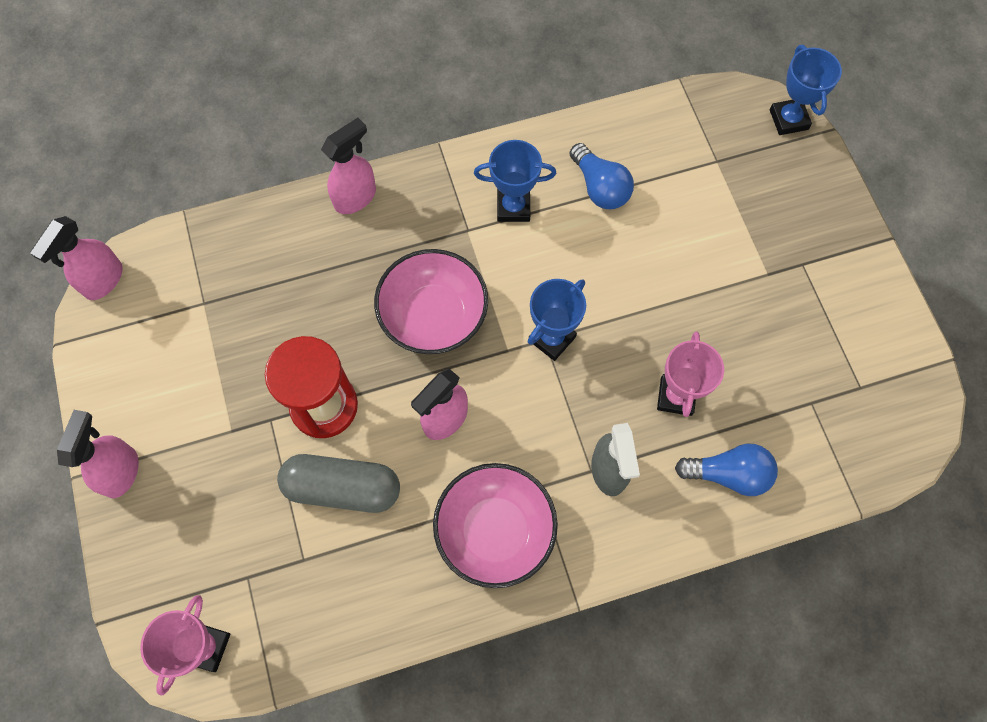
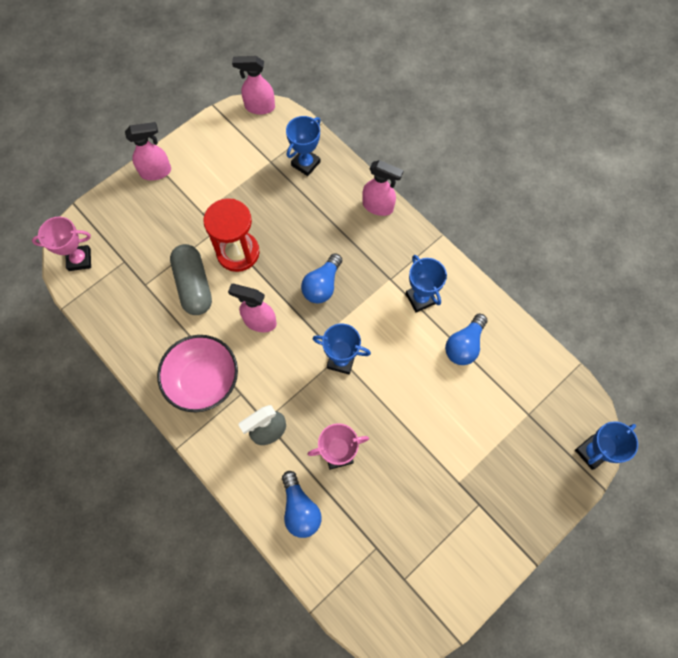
camera: 65 degrees right, 0 degrees up
(236, 258) = (305, 163): none -> blue trophy
(433, 316) = (322, 285): pink bowl -> blue light bulb

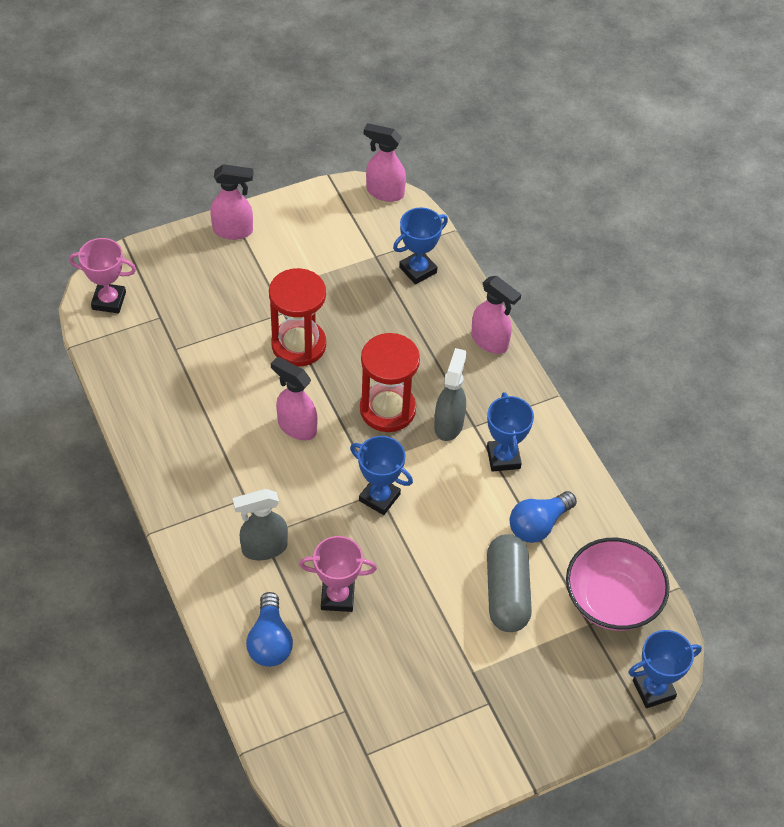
camera: 15 degrees right, 15 degrees down
(194, 285) = (232, 366): grey capsule -> grey capsule (507, 592)
(203, 380) = (206, 470): pink bowl -> pink bowl (612, 600)
(322, 285) = (387, 409): blue light bulb -> red hourglass
(371, 283) = (449, 424): none -> grey spray bottle

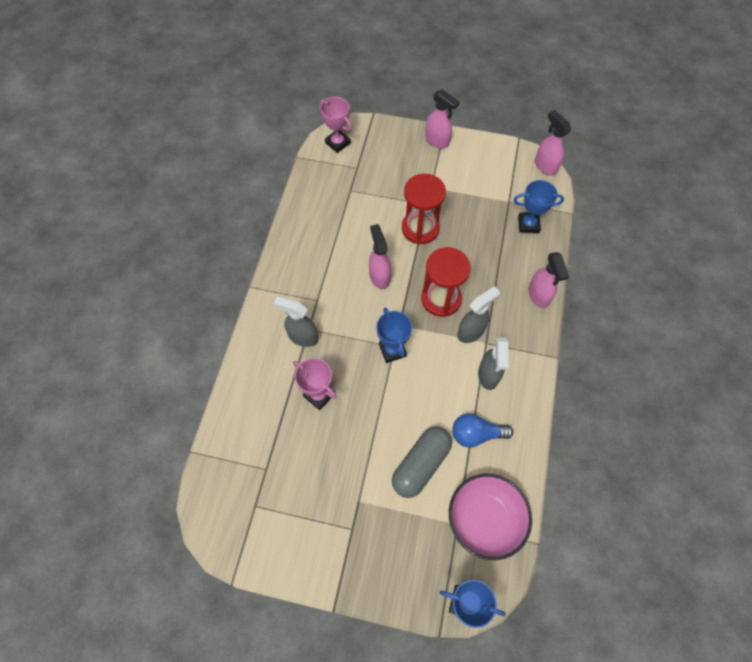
camera: 40 degrees right, 10 degrees up
(270, 641) = (260, 395): blue light bulb -> none
(503, 458) = (488, 375): blue trophy -> grey spray bottle

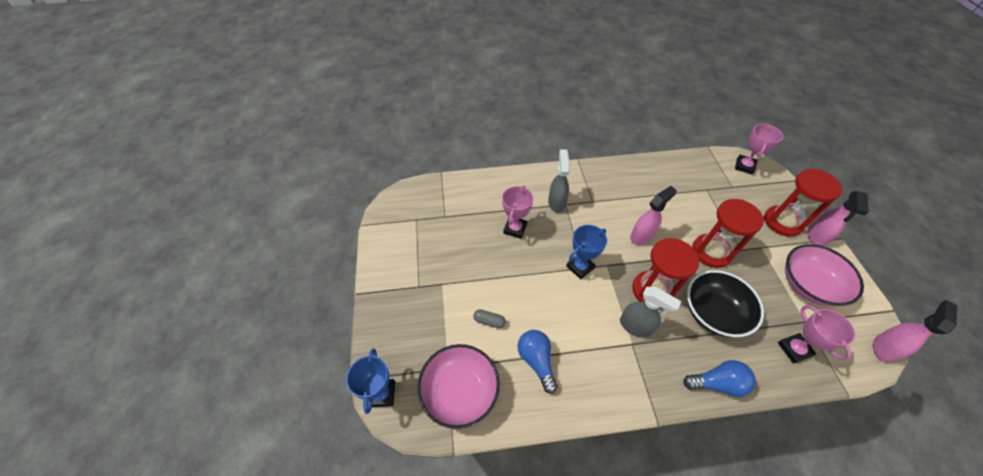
camera: 70 degrees right, 10 degrees down
(412, 155) = (782, 222): none -> red hourglass
(421, 464) = (489, 321): grey capsule -> grey capsule, size x0.45
(479, 178) = (808, 285): none -> pink bowl
(479, 263) = (713, 313): none -> black bowl
(488, 375) = (600, 355): grey spray bottle -> none
(528, 224) = (794, 349): blue trophy -> pink trophy
(539, 295) = (717, 383): pink spray bottle -> blue light bulb

